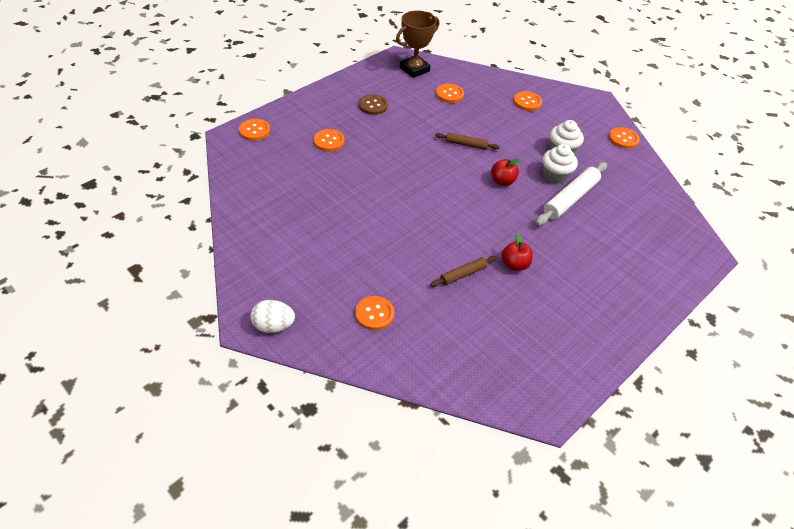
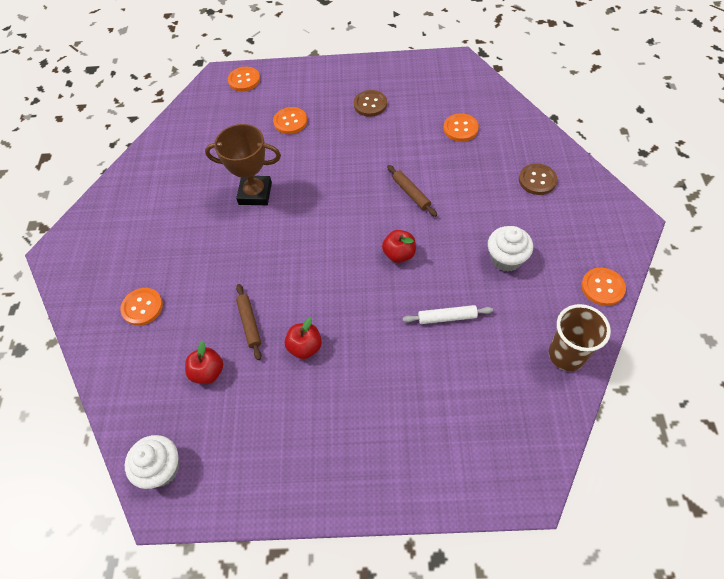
camera: 50 degrees right, 10 degrees up
(273, 326) = (69, 265): white egg -> none
(414, 69) = (457, 83): brown trophy -> brown trophy (255, 193)
(463, 274) = (249, 323): brown rolling pin -> brown rolling pin turned 60 degrees clockwise
(474, 319) = (208, 372): none -> red apple
(527, 102) = (537, 180): orange button -> brown button
(555, 176) = (463, 282): white cupcake -> white cupcake (161, 468)
(570, 199) = (447, 317): white rolling pin -> white rolling pin, size x0.56
(647, 181) = (566, 355): none -> brown cup

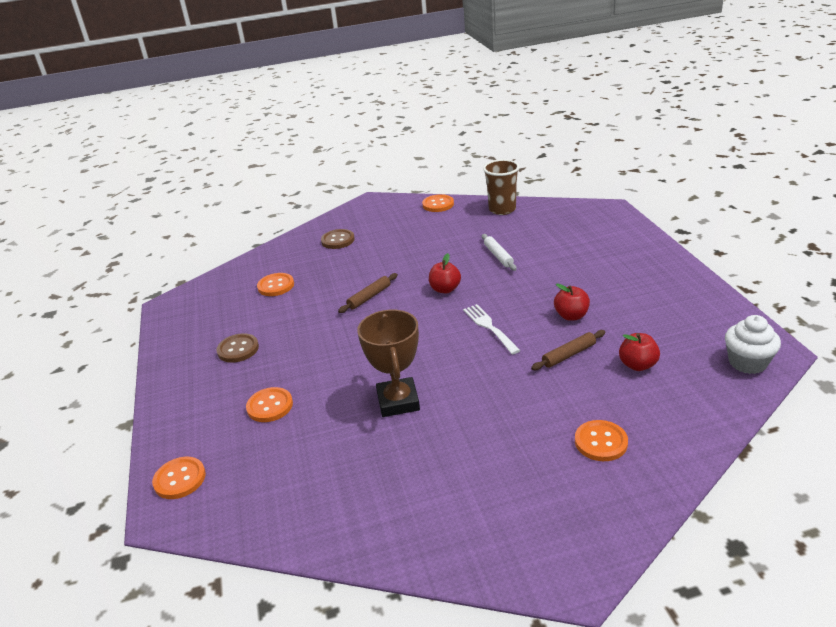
camera: 105 degrees left, 25 degrees down
(319, 275) = (490, 327): none -> white fork
(506, 259) = (428, 241): white cupcake -> none

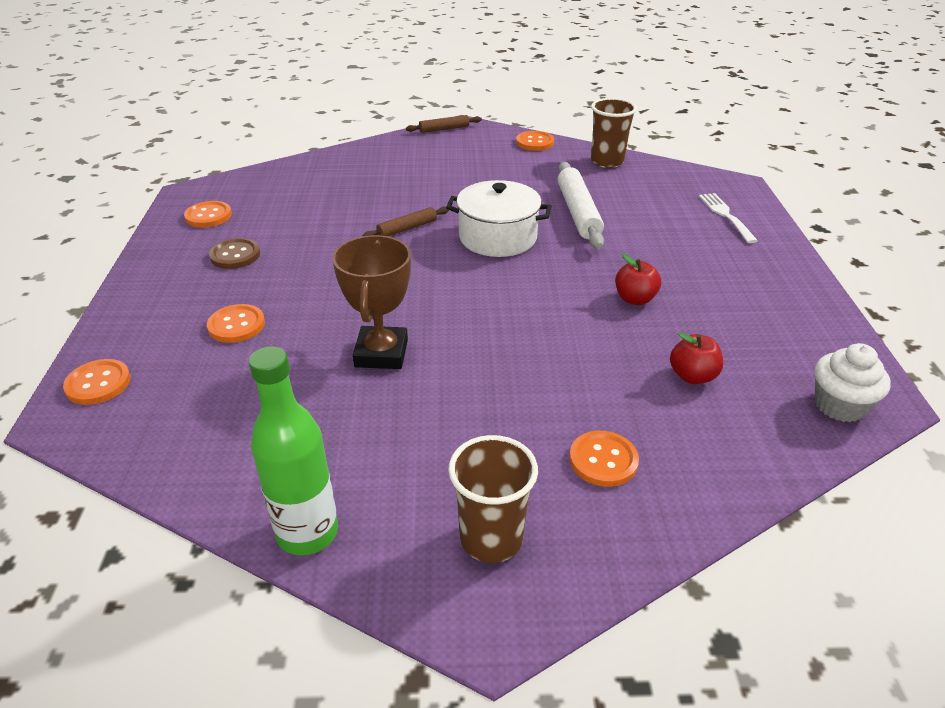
camera: 10 degrees right, 5 degrees up
(276, 286) = (311, 195): orange button -> orange button (208, 216)
(338, 240) = (403, 160): brown button -> none
(409, 549) = (307, 533): none -> green bottle
(445, 289) = (498, 237): red apple -> white pot
(490, 327) = (530, 292): white fork -> white fork (726, 216)
(498, 256) = (578, 212): white rolling pin -> white rolling pin, size x1.77
(546, 518) = (491, 539): none -> brown cup
(568, 355) = (611, 344): brown rolling pin -> brown rolling pin (444, 129)

